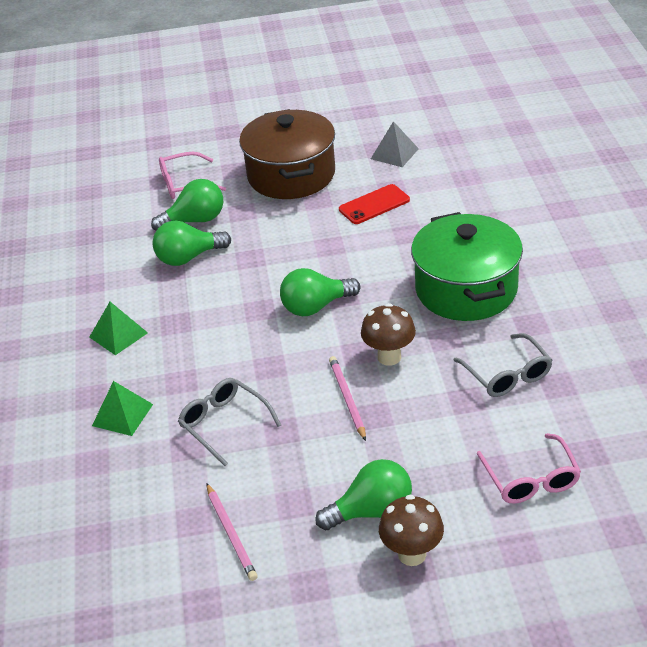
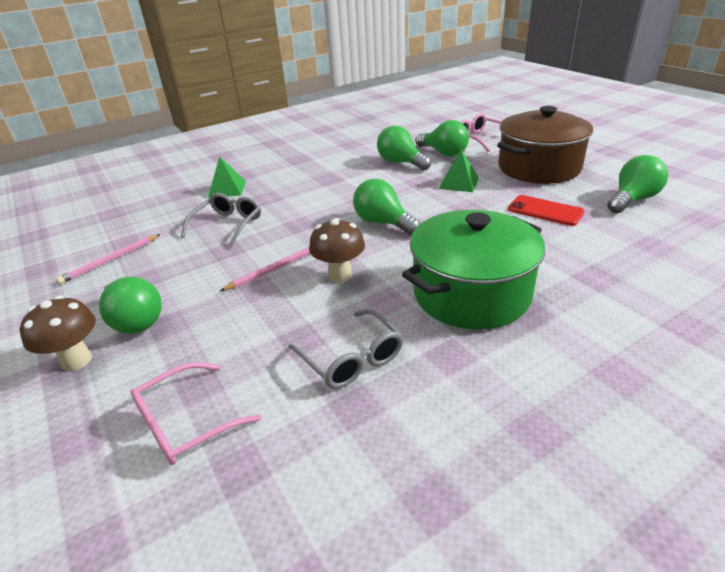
camera: 65 degrees right, 5 degrees down
(118, 335) = (305, 165): green pyramid -> green pyramid (459, 183)
(394, 153) = (632, 200): grey pyramid -> green light bulb
(507, 375) = (352, 359): grey glasses -> grey glasses turned 75 degrees counterclockwise

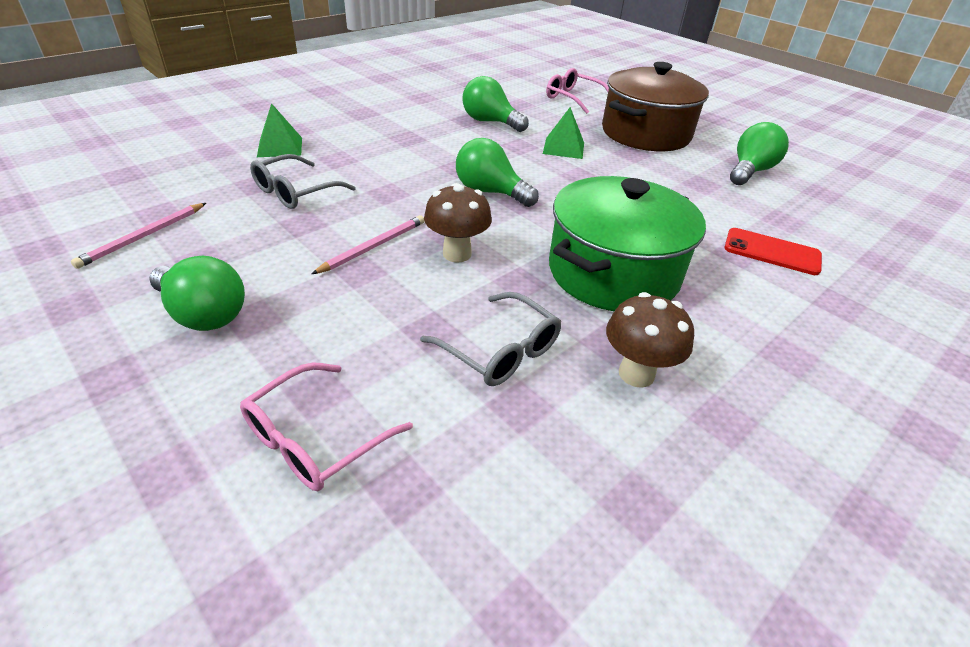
camera: 15 degrees left, 5 degrees up
(76, 360) = (135, 368): brown mushroom -> brown mushroom (636, 374)
(228, 225) = (295, 192): grey glasses -> grey glasses turned 150 degrees counterclockwise
(443, 153) = (536, 113): green light bulb -> none
(545, 211) = (665, 181): red phone -> red phone (772, 252)

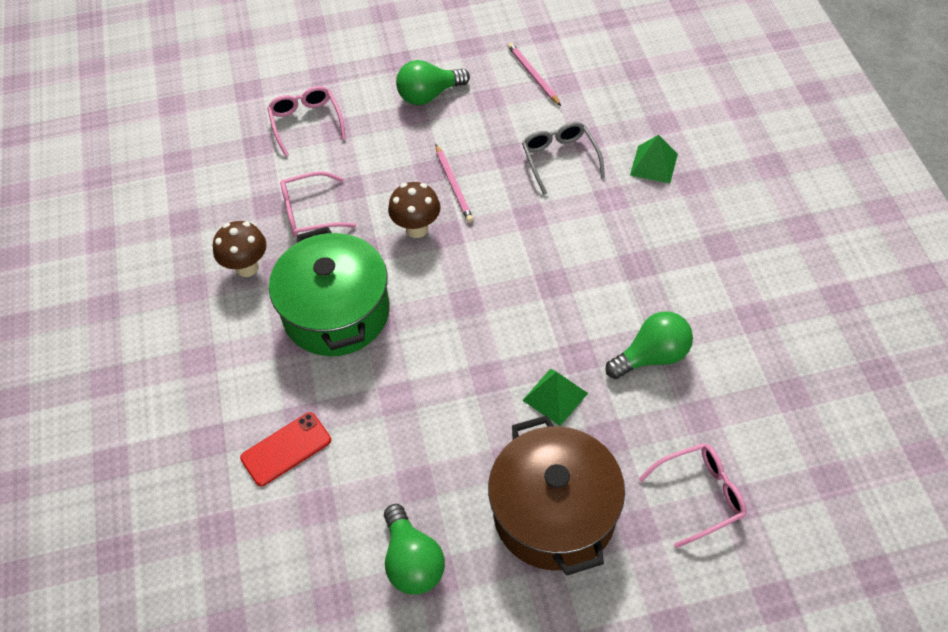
camera: 125 degrees right, 15 degrees up
(490, 192) = (494, 287): green light bulb -> none
(500, 351) = (309, 213): grey glasses -> pink glasses

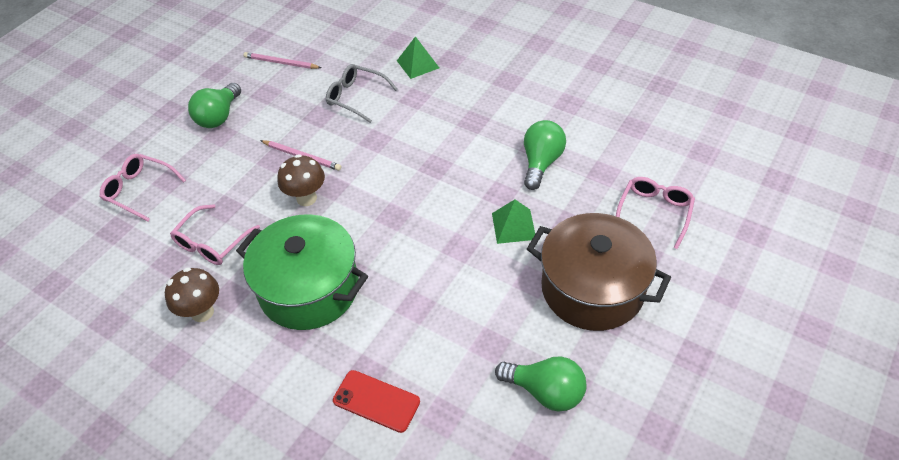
camera: 45 degrees left, 5 degrees down
(286, 449) = (376, 401): red phone -> red phone turned 75 degrees counterclockwise

